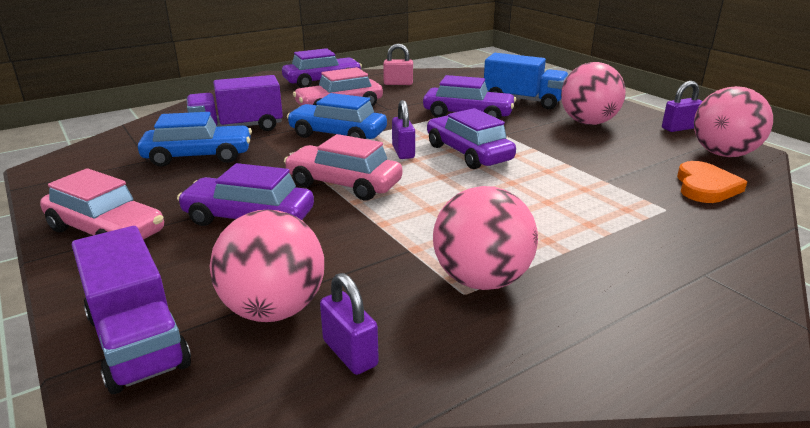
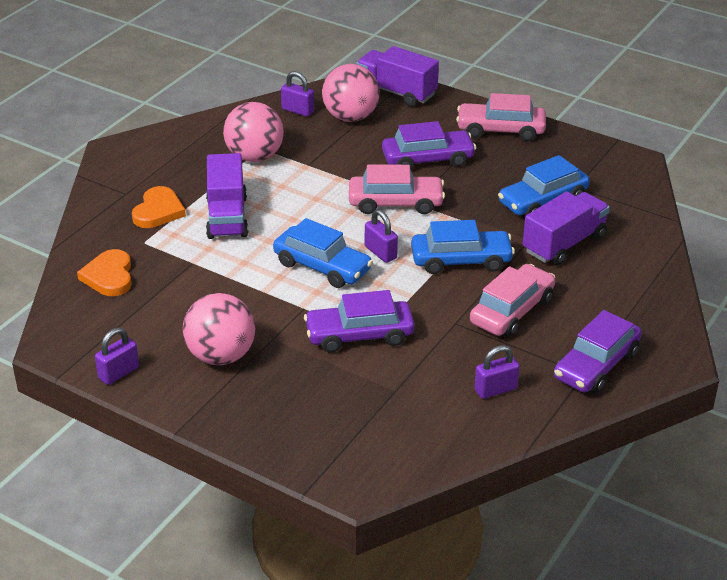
camera: 155 degrees right, 10 degrees up
(398, 83) = (495, 389): pink padlock -> purple padlock
(468, 153) = (322, 267): purple car -> blue car
(523, 101) = (311, 389): blue truck -> none
(553, 212) = (227, 217): none -> purple truck
(648, 238) = (158, 211): none -> orange heart
(723, 154) = (81, 332): pink ball -> none

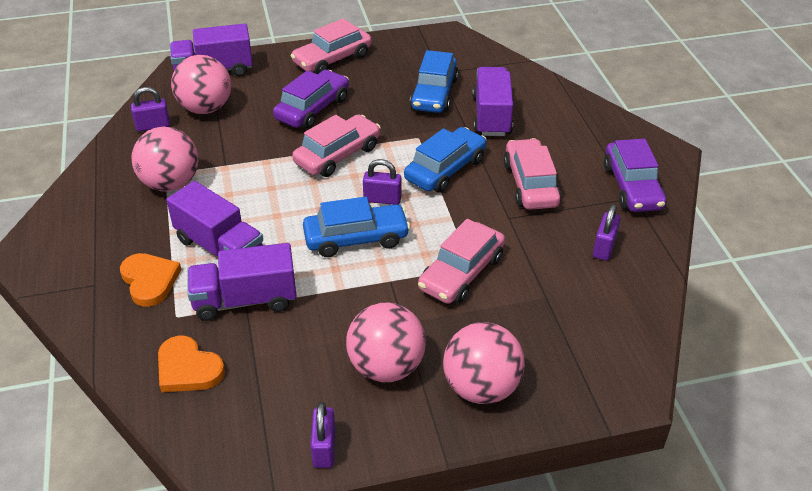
camera: 45 degrees left, 5 degrees up
(196, 259) = (245, 300): none -> purple truck
(260, 410) = (481, 387): none -> pink ball
(359, 335) = (461, 273): purple car -> pink car

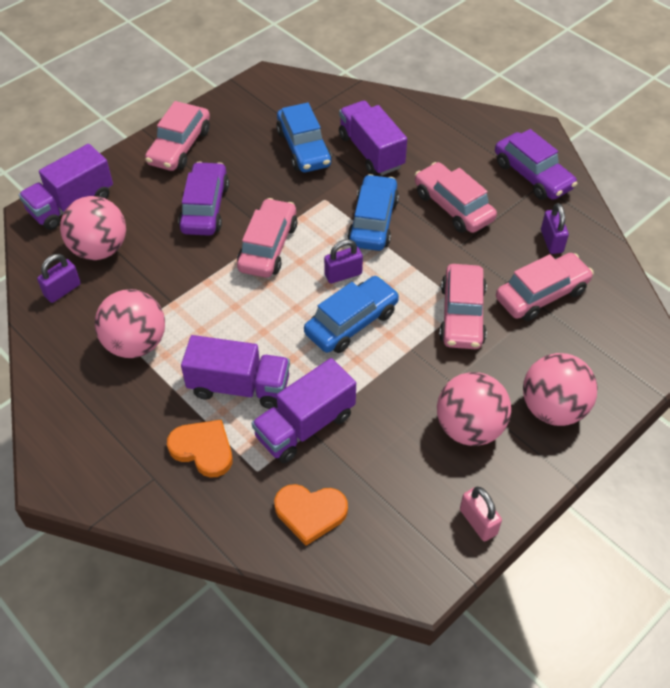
camera: 30 degrees left, 10 degrees up
(324, 448) = (478, 522): purple padlock -> pink padlock
(555, 287) = (541, 294): none -> pink car

